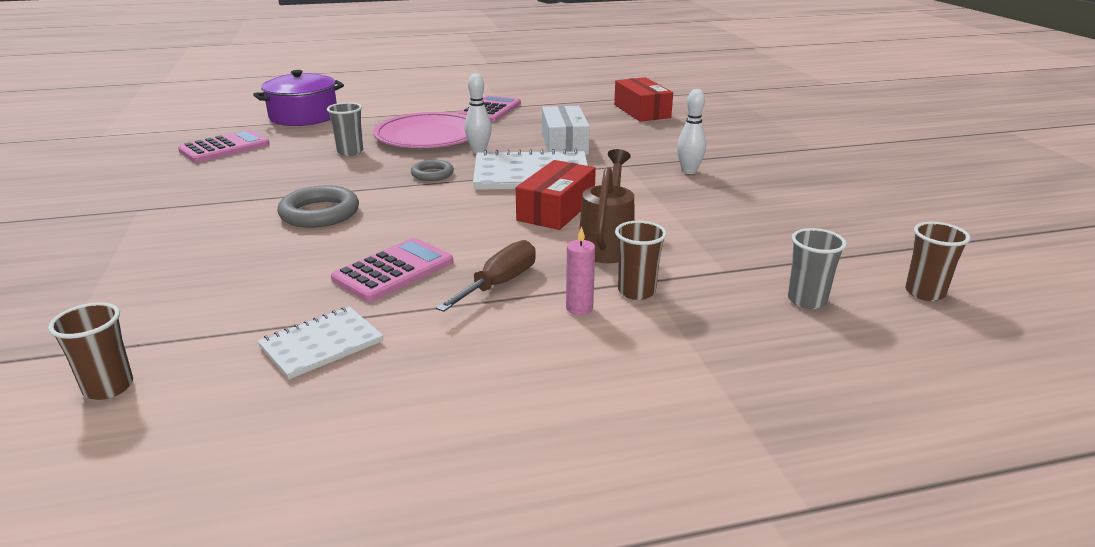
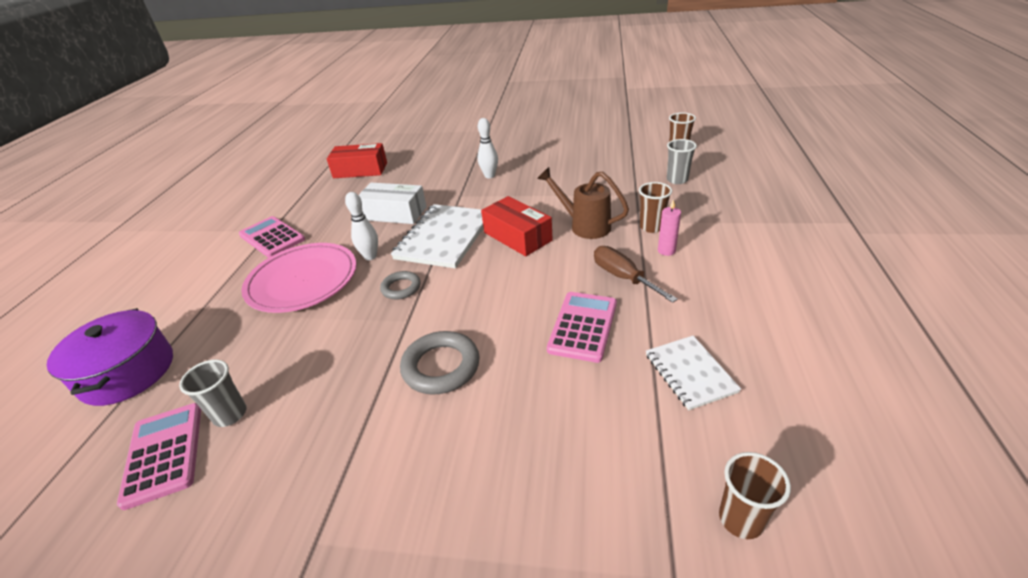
camera: 65 degrees left, 10 degrees up
(350, 152) = (293, 337): grey cup -> grey cup (230, 414)
(393, 270) = (583, 326): pink calculator -> pink calculator turned 45 degrees clockwise

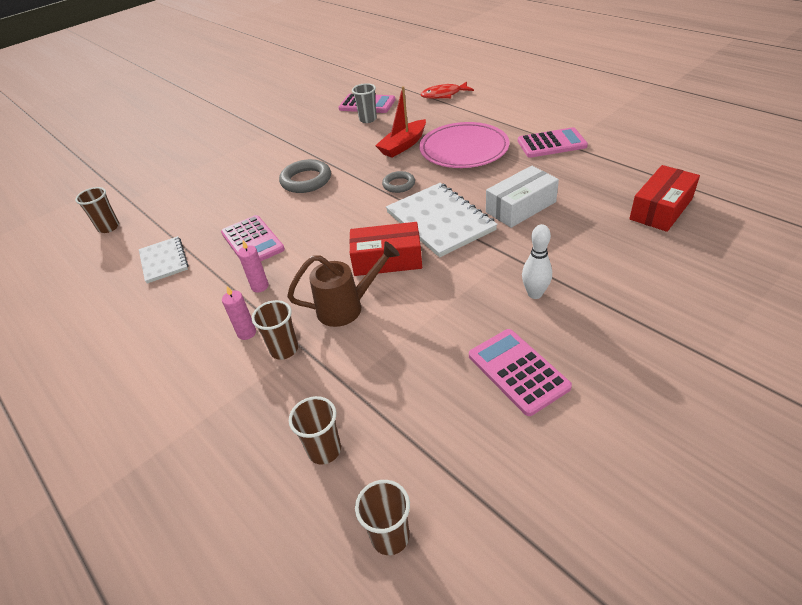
camera: 130 degrees right, 5 degrees up
(127, 372) = (444, 95): purple pot -> red fish
(309, 330) = (403, 145): none -> red boat
(370, 256) = (459, 180): white bowling pin -> none
(554, 160) = (518, 371): none -> pink calculator
(623, 277) = (260, 286): brown screwdriver -> pink candle
(677, 180) = (324, 450): grey cup -> brown cup
(690, 373) = (164, 261): white notebook -> white notebook turned 45 degrees clockwise

